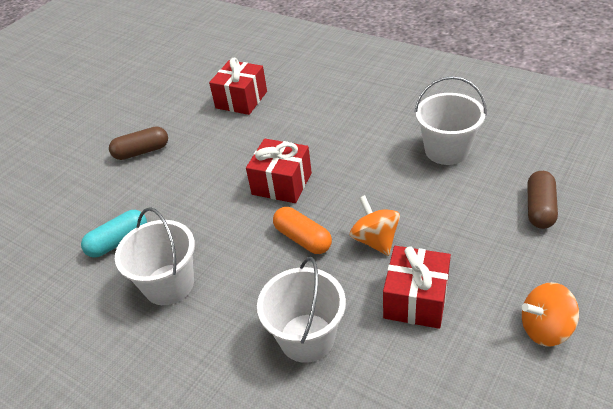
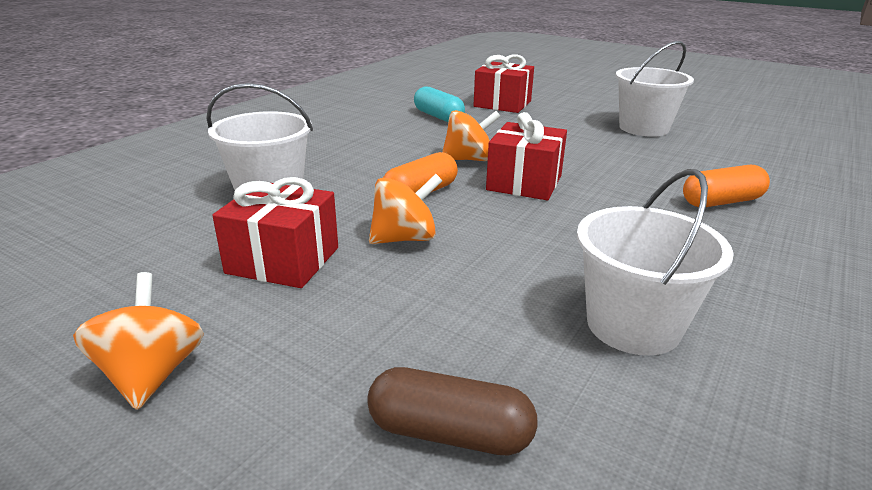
camera: 85 degrees right, 15 degrees down
(141, 151) = (575, 118): brown capsule -> none
(169, 284) = (375, 136): white bucket -> white bucket (643, 128)
(235, 215) = (468, 159): none -> orange spinning top
(241, 100) = (701, 160): red gift -> red gift (502, 104)
(308, 103) = (721, 202): none -> orange capsule

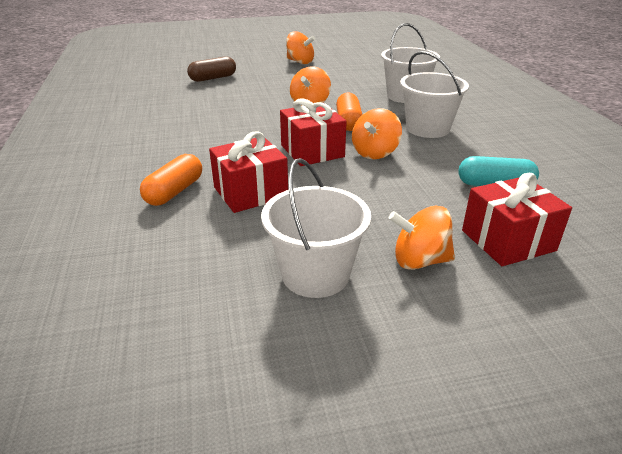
camera: 135 degrees right, 5 degrees up
(283, 260) = (332, 84): red gift -> red gift (250, 192)
(570, 114) = (419, 260): none -> orange spinning top
(633, 325) = (183, 112): white bucket -> white bucket (427, 128)

